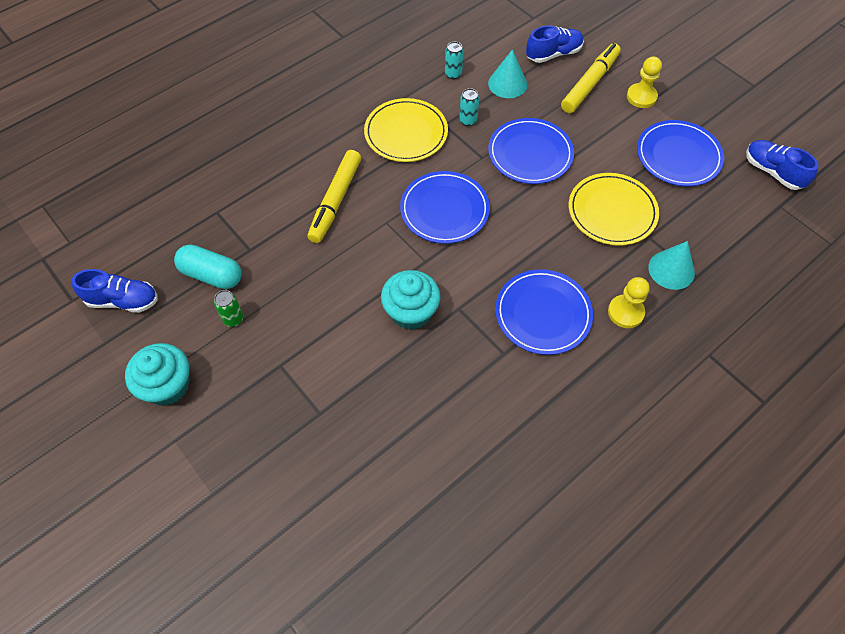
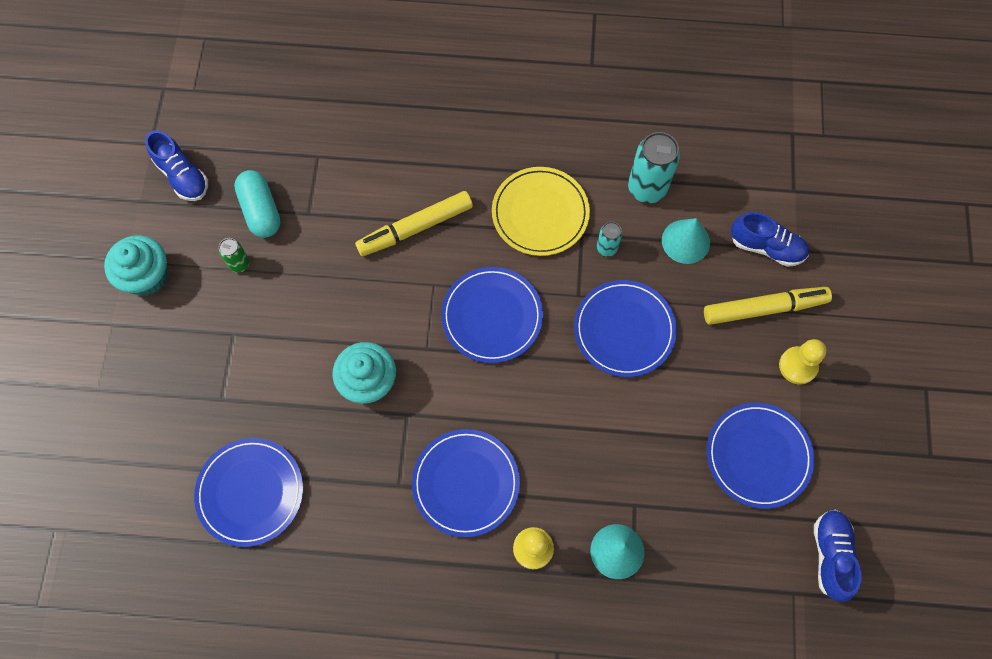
camera: 45 degrees right, 10 degrees up
(411, 451) = (250, 492): none -> blue plate
(453, 74) = (647, 188): turquoise can -> turquoise can, size x1.91
(612, 211) = (631, 451): yellow plate -> none

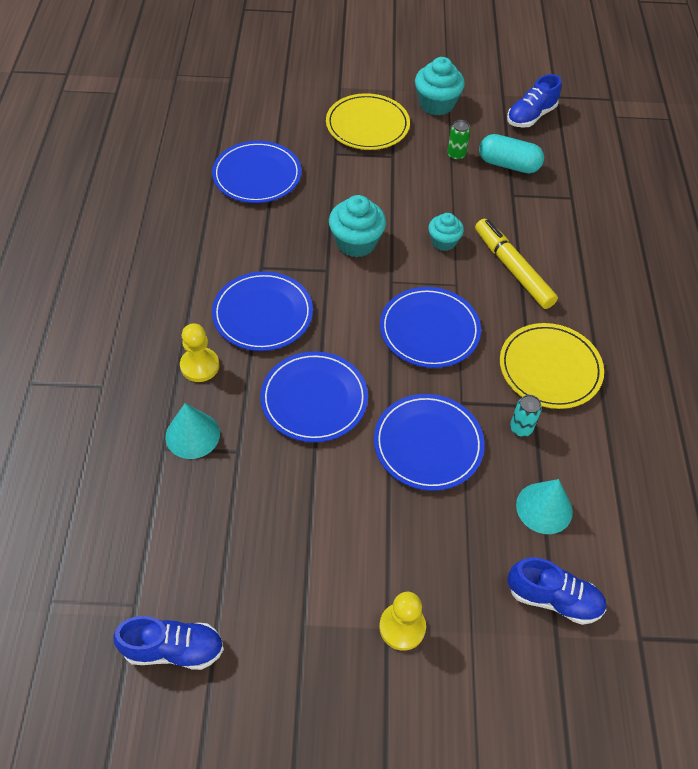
camera: 85 degrees right, 15 degrees down
(175, 359) = (367, 125): none -> yellow plate
(261, 211) = (508, 165): turquoise capsule -> turquoise capsule turned 45 degrees clockwise
(373, 291) = (443, 242): none -> turquoise cupcake
(647, 188) = (603, 469): turquoise can -> none
(758, 456) = (290, 575): blue plate -> blue plate (314, 399)
(763, 308) = (471, 591): yellow marker -> none
(766, 247) = (553, 599): blue shoe -> blue shoe turned 90 degrees counterclockwise

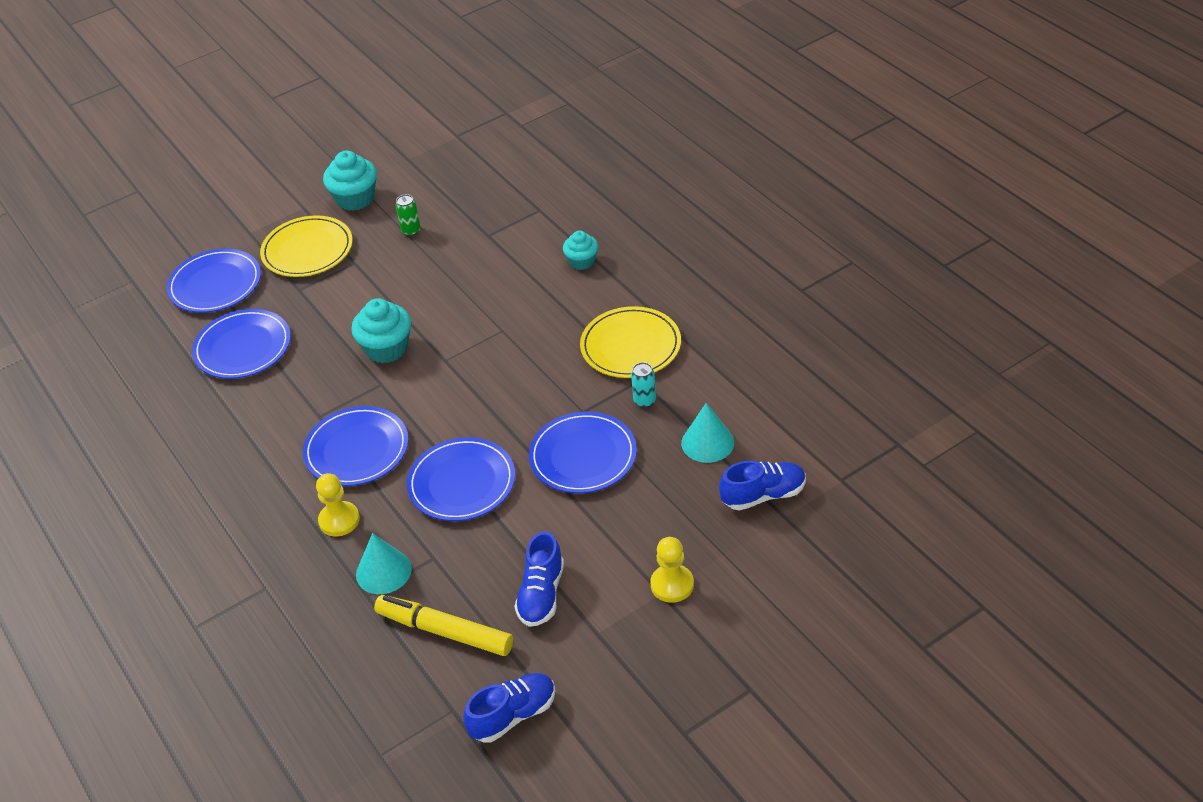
camera: 30 degrees left, 10 degrees down
(429, 330) = (510, 376): blue plate -> blue plate (215, 284)
(443, 242) = (462, 304): turquoise cupcake -> turquoise cupcake (582, 261)
(508, 165) = (464, 213): turquoise capsule -> none
(513, 269) = (539, 292): yellow marker -> yellow marker (445, 632)
(530, 116) = (449, 164): blue shoe -> blue shoe (541, 594)

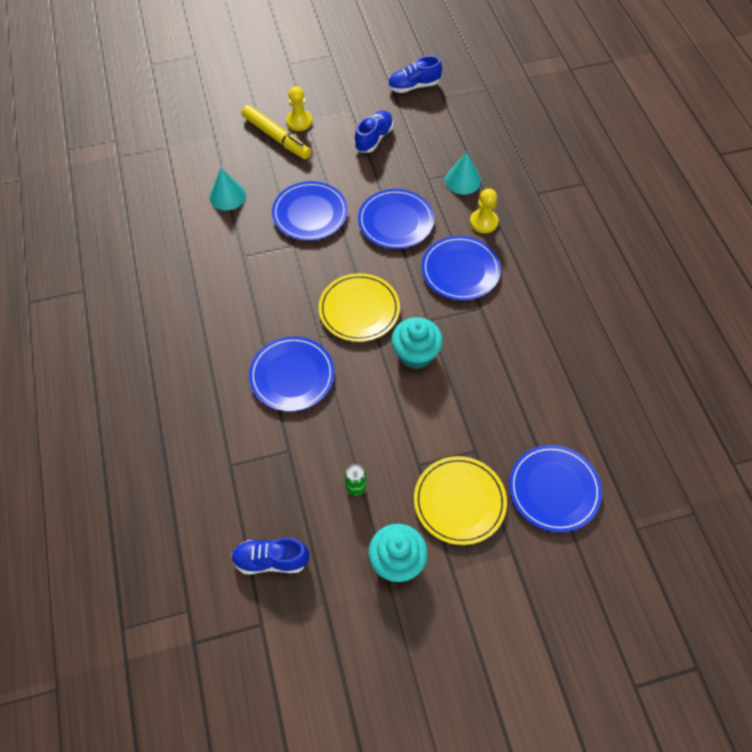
camera: 165 degrees left, 15 degrees up
(243, 347) = (534, 400): blue plate -> blue plate (292, 375)
(445, 632) = (435, 136): yellow marker -> yellow marker (276, 137)
(582, 261) = (225, 386): turquoise cupcake -> none
(630, 346) = (233, 287): yellow plate -> yellow plate (359, 309)
(644, 401) = (249, 239): turquoise can -> none
(763, 495) = (217, 153): blue shoe -> blue shoe (271, 560)

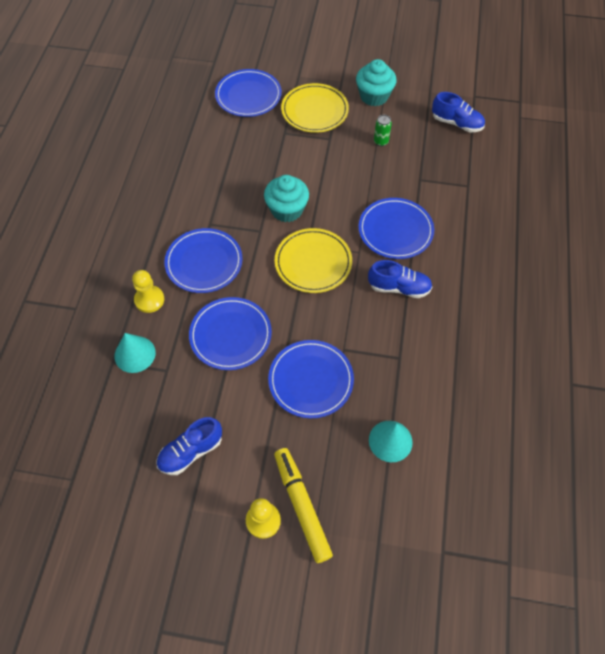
camera: 155 degrees left, 0 degrees up
(413, 86) = (94, 516): blue shoe -> blue shoe (399, 288)

